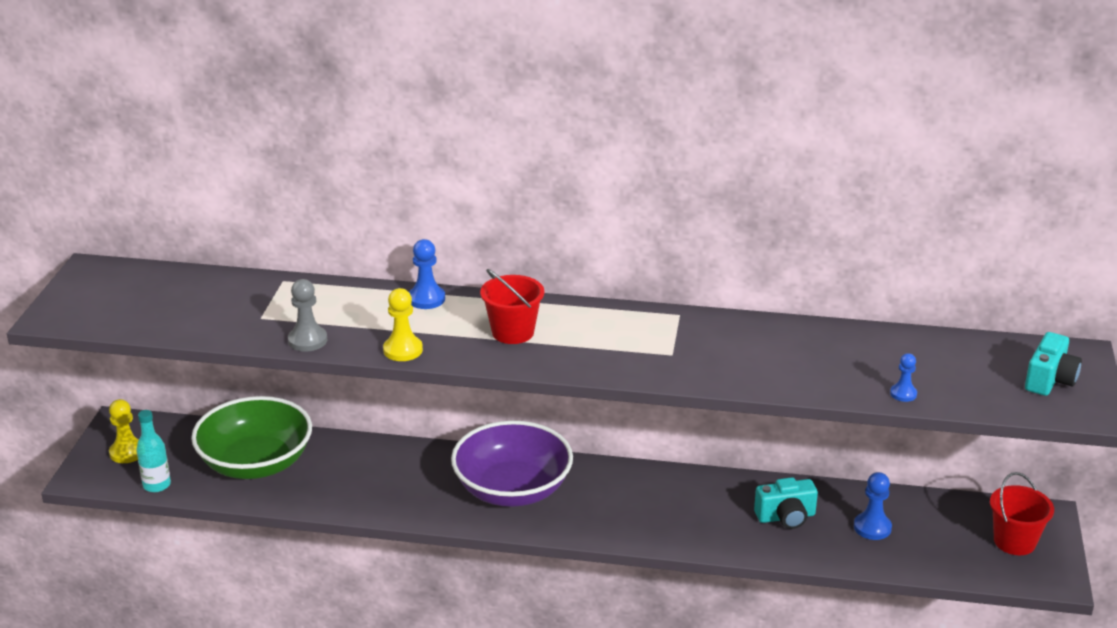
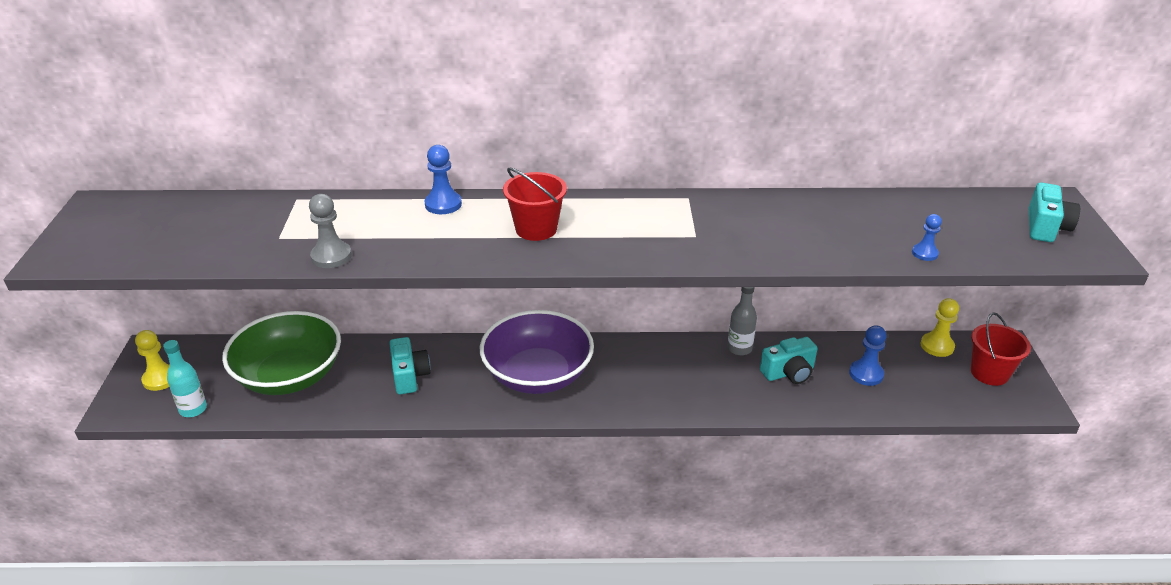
camera: 10 degrees left, 5 degrees up
(378, 476) = (409, 376): none -> turquoise camera
(403, 350) = (431, 257): yellow pawn -> yellow pawn (937, 346)
(740, 486) = (739, 348): none -> grey bottle

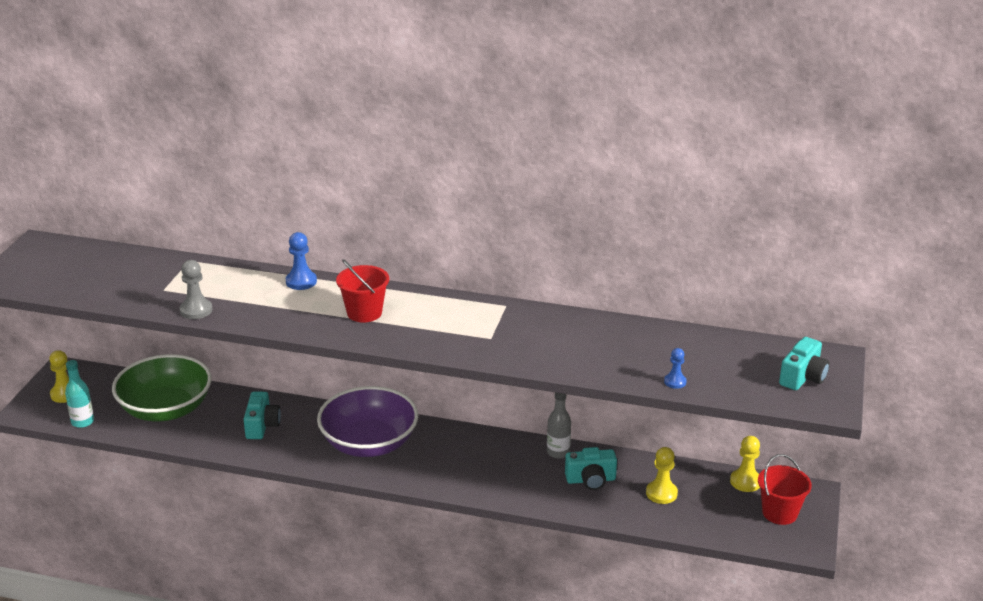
camera: 15 degrees right, 5 degrees down
(866, 374) = (661, 493): blue pawn -> yellow pawn

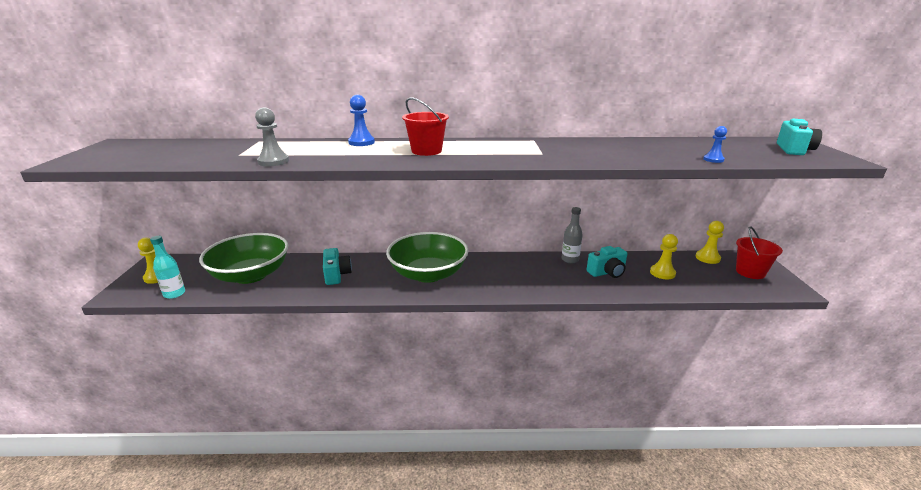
camera: 15 degrees left, 5 degrees down
(369, 443) = (428, 274): purple bowl -> green bowl

